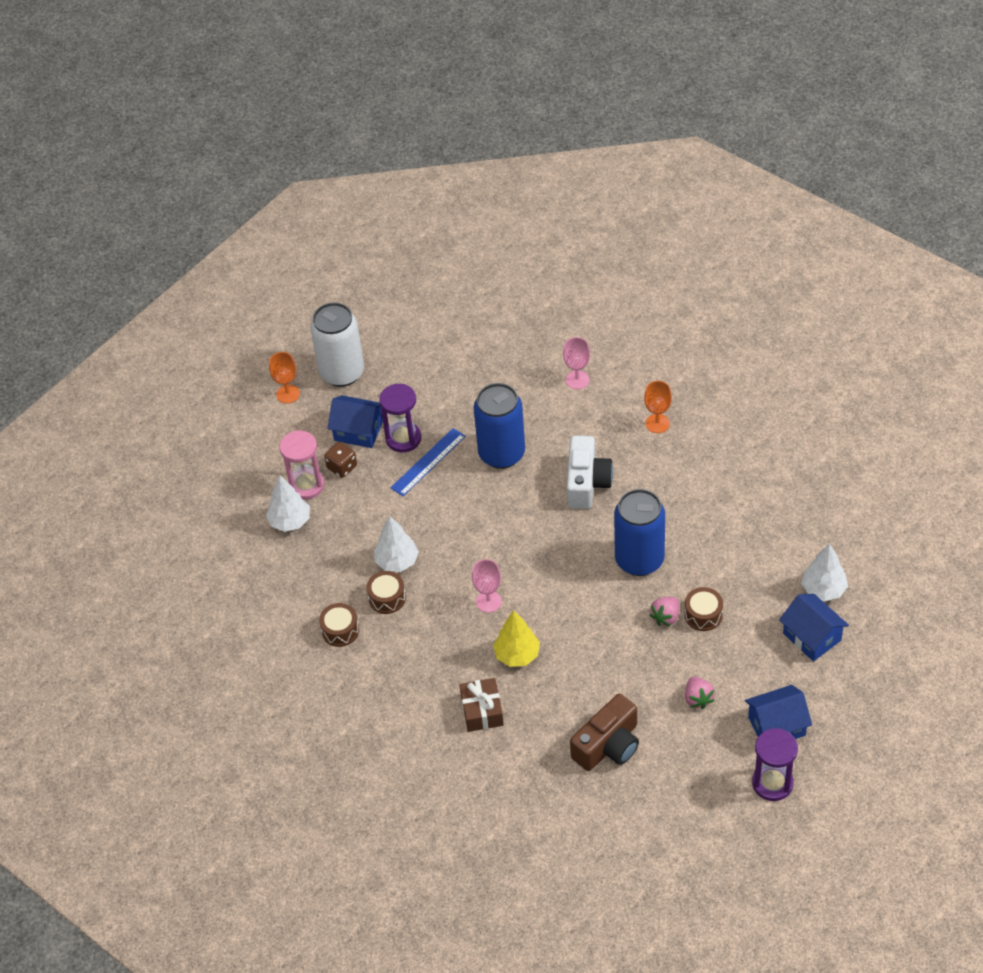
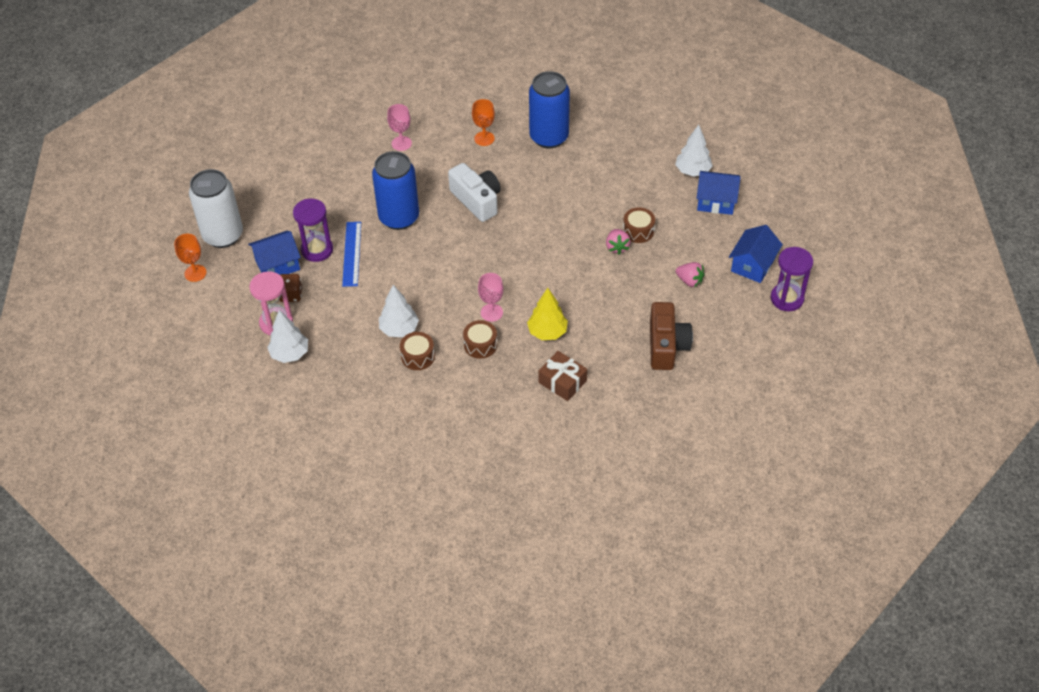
camera: 45 degrees left, 0 degrees up
(340, 630) = (407, 399): brown drum -> brown drum (480, 345)
(639, 560) = (562, 224): blue can -> blue can (549, 137)

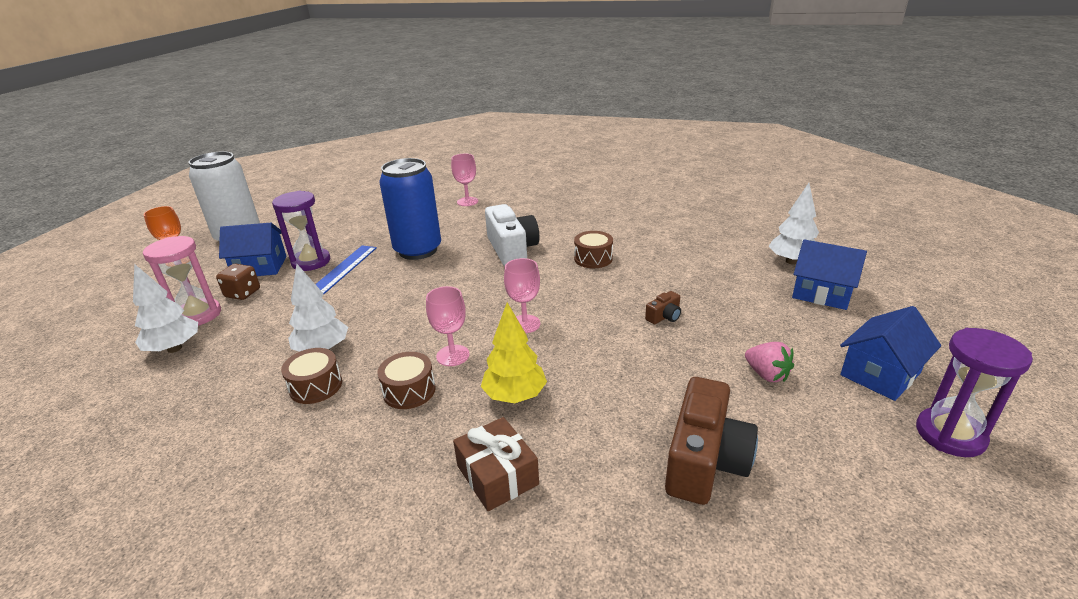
camera: 20 degrees right, 20 degrees down
(484, 138) = (552, 208): orange goblet -> none
(525, 275) = (525, 324): none -> pink goblet
(549, 137) = (621, 215): blue can -> none
(617, 247) = (664, 316): pink strawberry -> brown camera
(638, 231) = (700, 305): brown drum -> brown drum (593, 258)

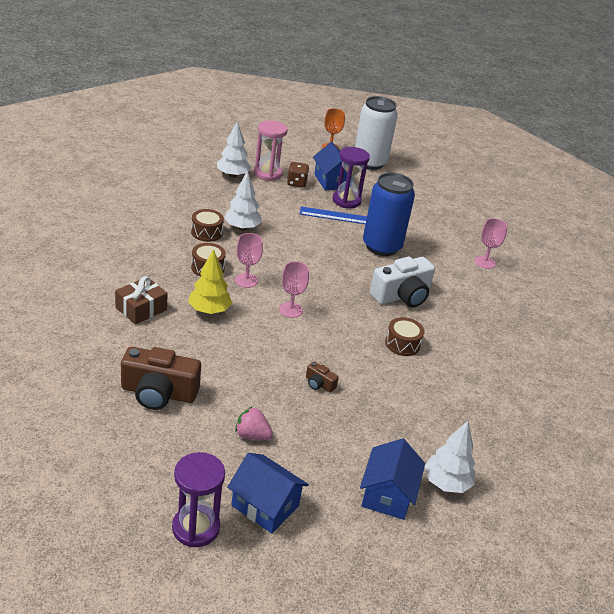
camera: 70 degrees right, 5 degrees up
(766, 375) = (252, 435): pink strawberry -> pink strawberry turned 75 degrees clockwise

